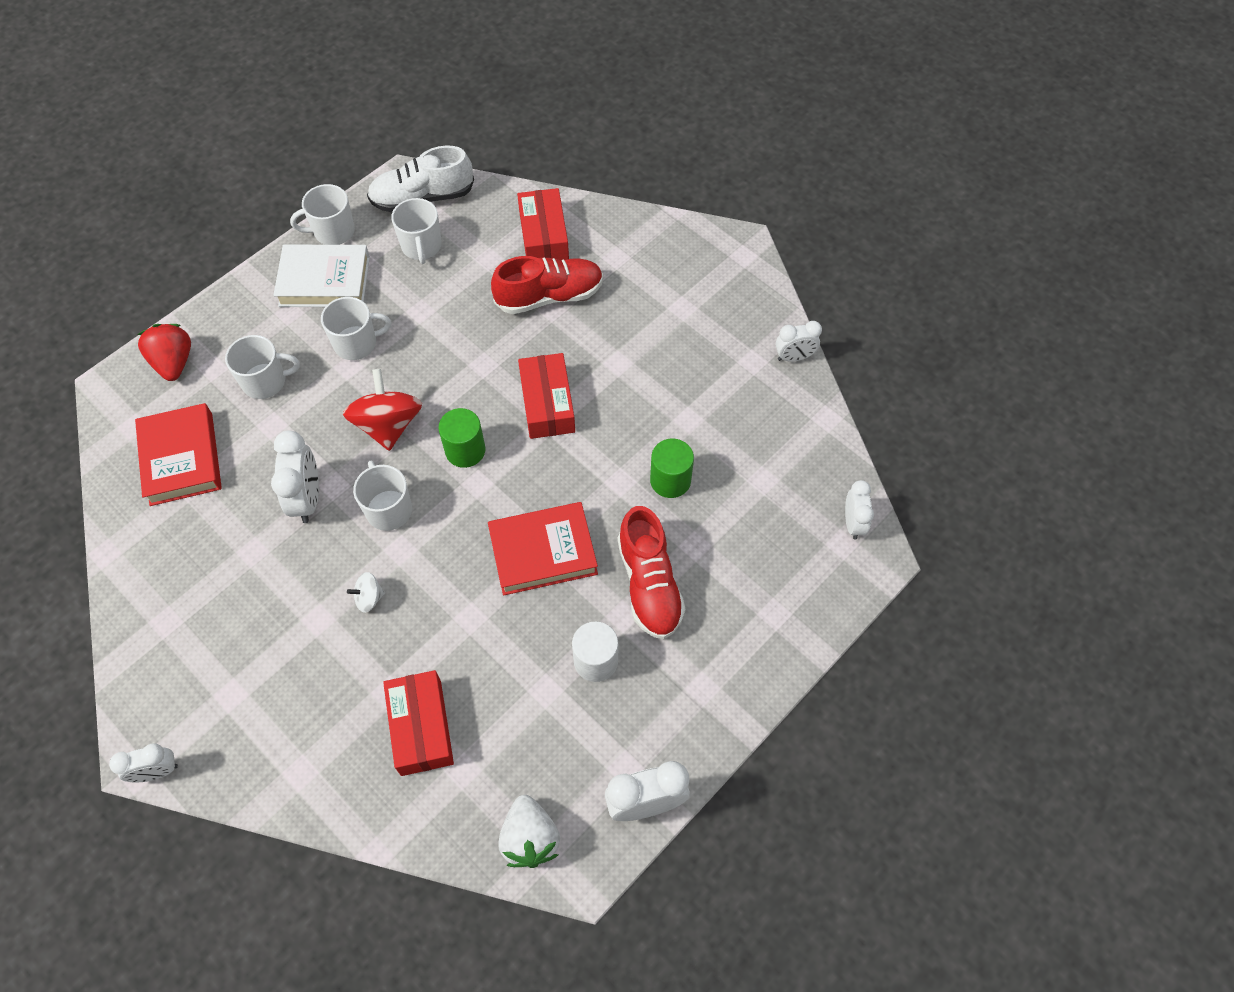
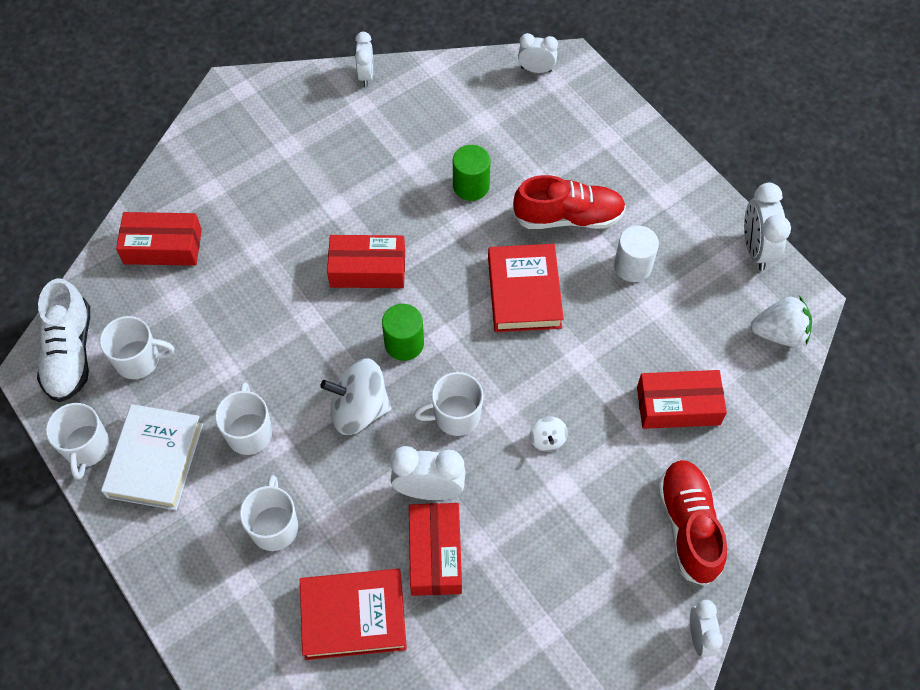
camera: 80 degrees left, 0 degrees up
(174, 362) = (222, 626): red strawberry -> none
(242, 514) = (435, 554): none -> red box
(388, 425) = (359, 409): red spinning top -> white spinning top
(549, 296) = (242, 251): red shoe -> red shoe (688, 526)

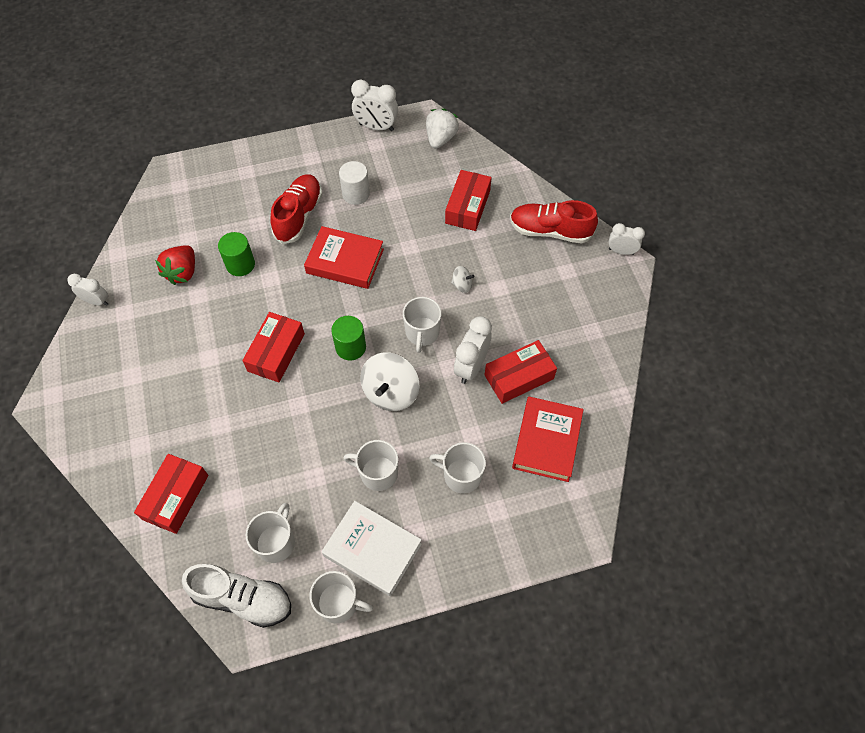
camera: 70 degrees left, 0 degrees up
(435, 135) = (182, 272): none -> red strawberry
(435, 554) = (519, 377): red box -> red box turned 45 degrees counterclockwise
(536, 69) = (163, 192): white clock -> none

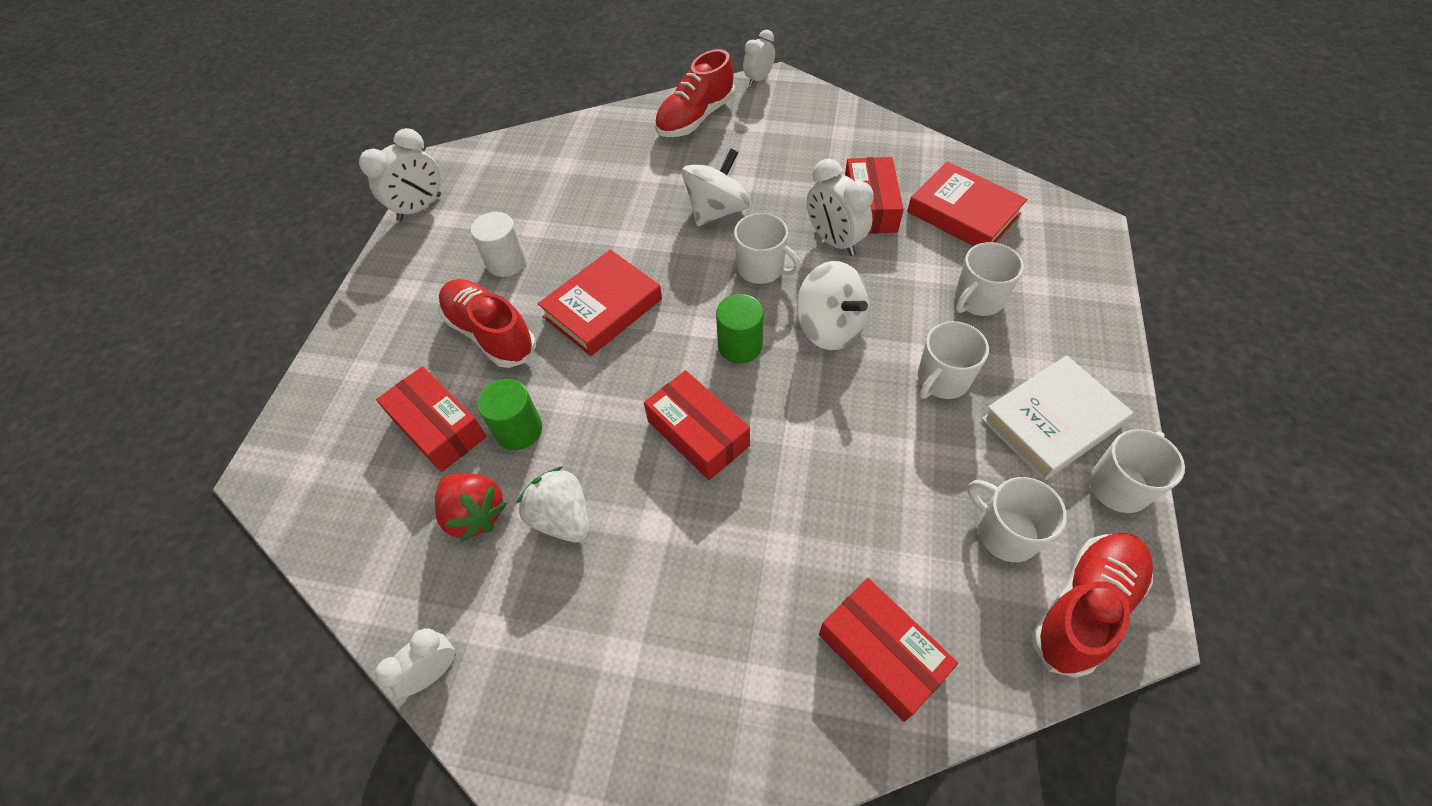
camera: 60 degrees left, 5 degrees down
(243, 599) = (1084, 607): white shoe -> red shoe
(440, 139) = (493, 158): white strawberry -> white strawberry (562, 518)
(462, 285) = (717, 211): white spinning top -> white spinning top, size x2.09
(467, 207) = (611, 169): red box -> red box (438, 427)

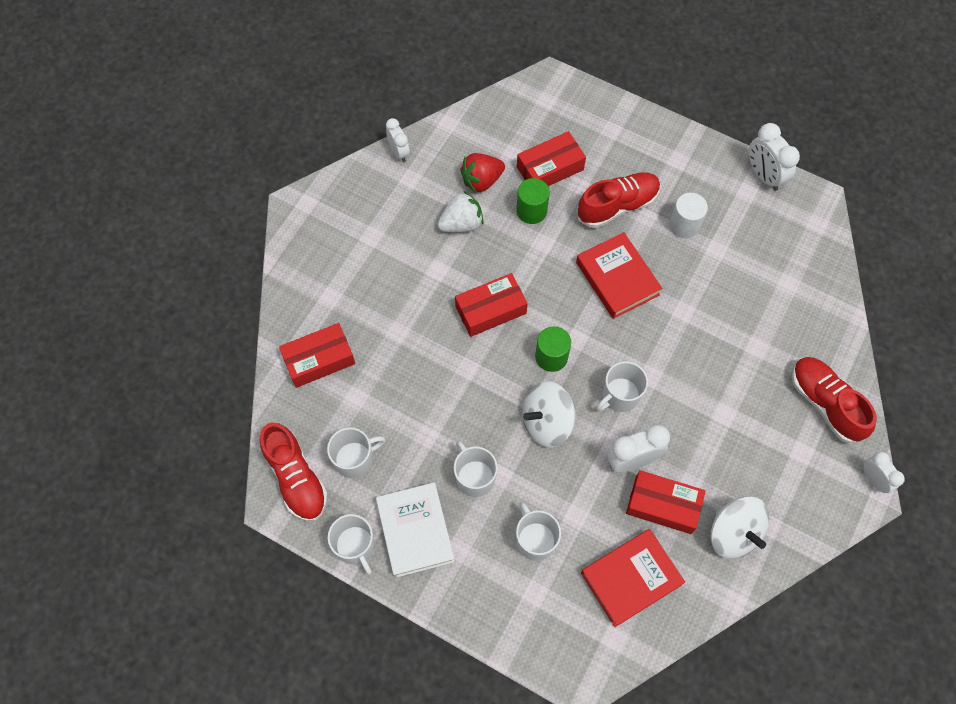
camera: 105 degrees right, 10 degrees up
(717, 211) = (695, 384): white spinning top -> white spinning top (733, 533)

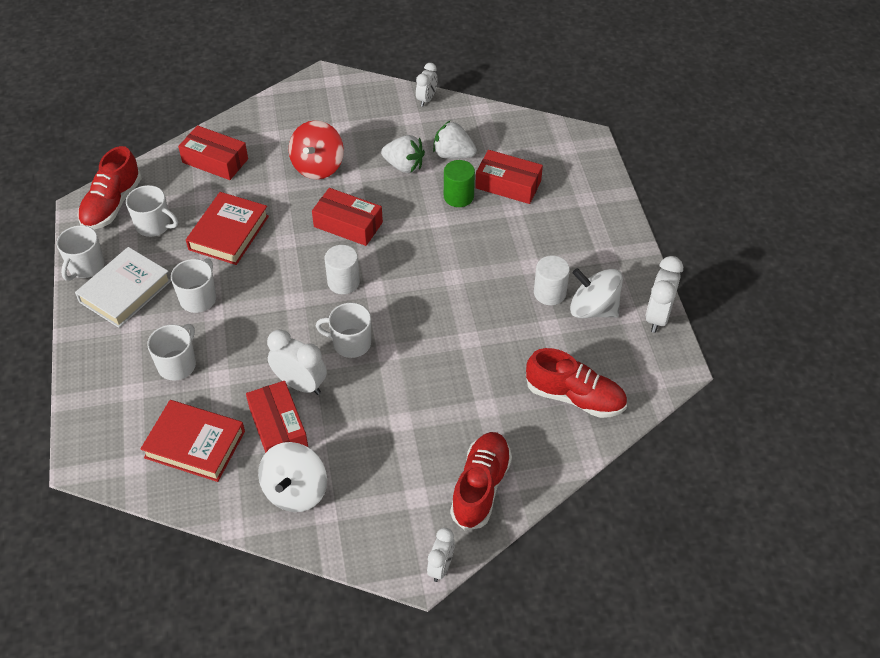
camera: 50 degrees right, 15 degrees down
(402, 286) = (318, 166): none -> red spinning top
(481, 180) = (453, 155): red strawberry -> white strawberry
(546, 422) = (284, 312): white spinning top -> white spinning top (593, 309)
(551, 357) = (343, 282): green cylinder -> white cylinder
(617, 206) = (520, 242): red shoe -> red shoe (575, 397)
(617, 278) = (454, 280): red book -> red book (229, 233)

